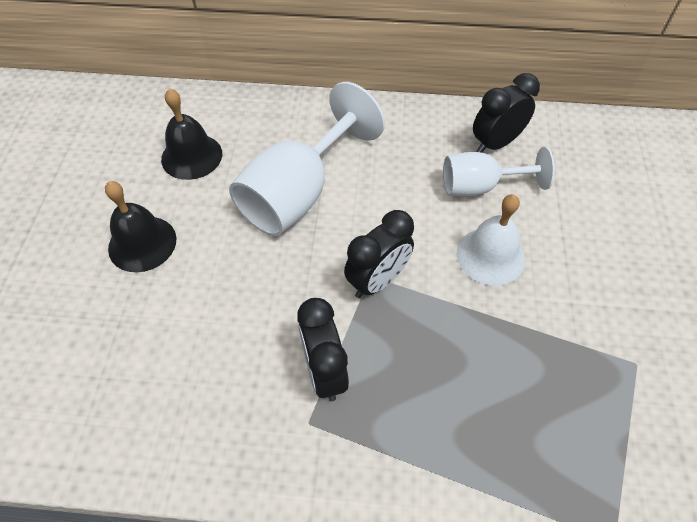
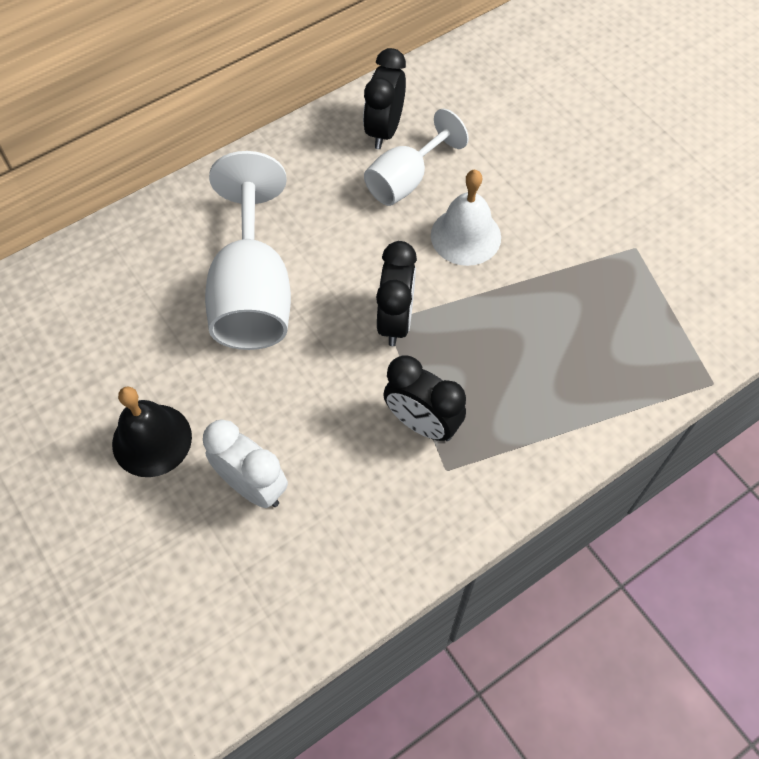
camera: 40 degrees left, 5 degrees up
(168, 323) = (252, 486): none -> white clock
(191, 156) = (110, 327): black bell -> none

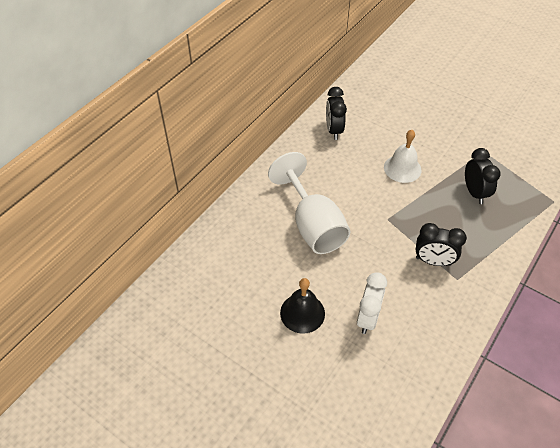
camera: 20 degrees left, 10 degrees down
(252, 486) = (367, 318): white clock -> white clock turned 90 degrees clockwise
(395, 321) = (392, 217): black clock -> black clock (474, 193)
(405, 180) = (358, 151): white goblet -> none

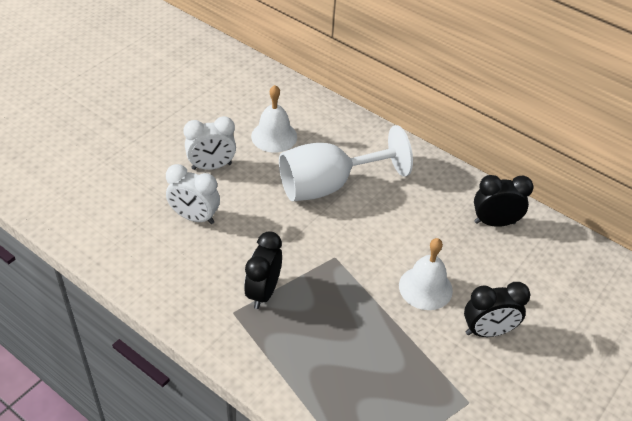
camera: 90 degrees right, 5 degrees down
(256, 267) = (274, 136): none -> white bell
(302, 313) = (211, 166): black bell -> white clock
(474, 193) = (380, 367): black clock -> black clock (487, 331)

